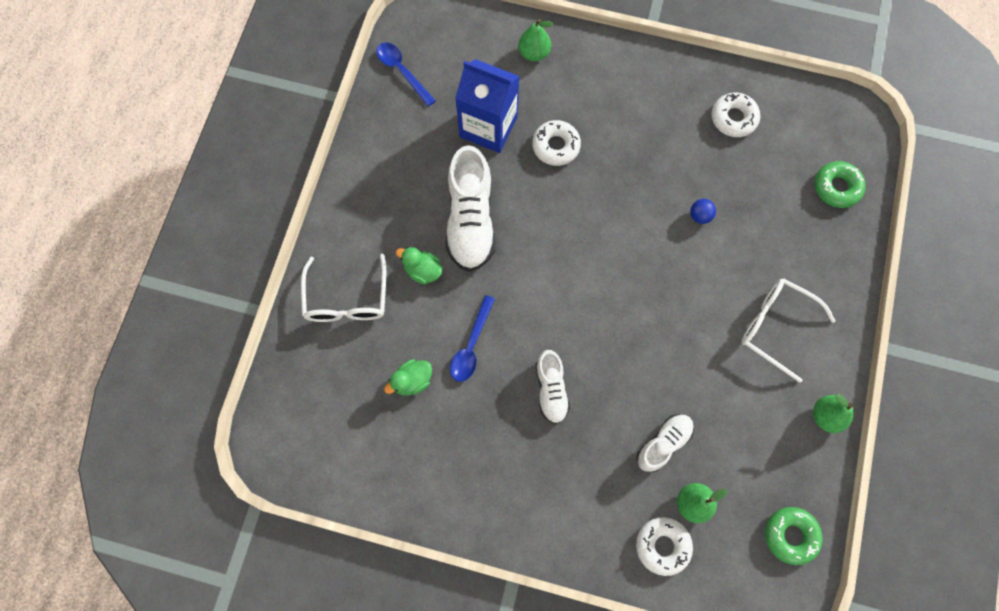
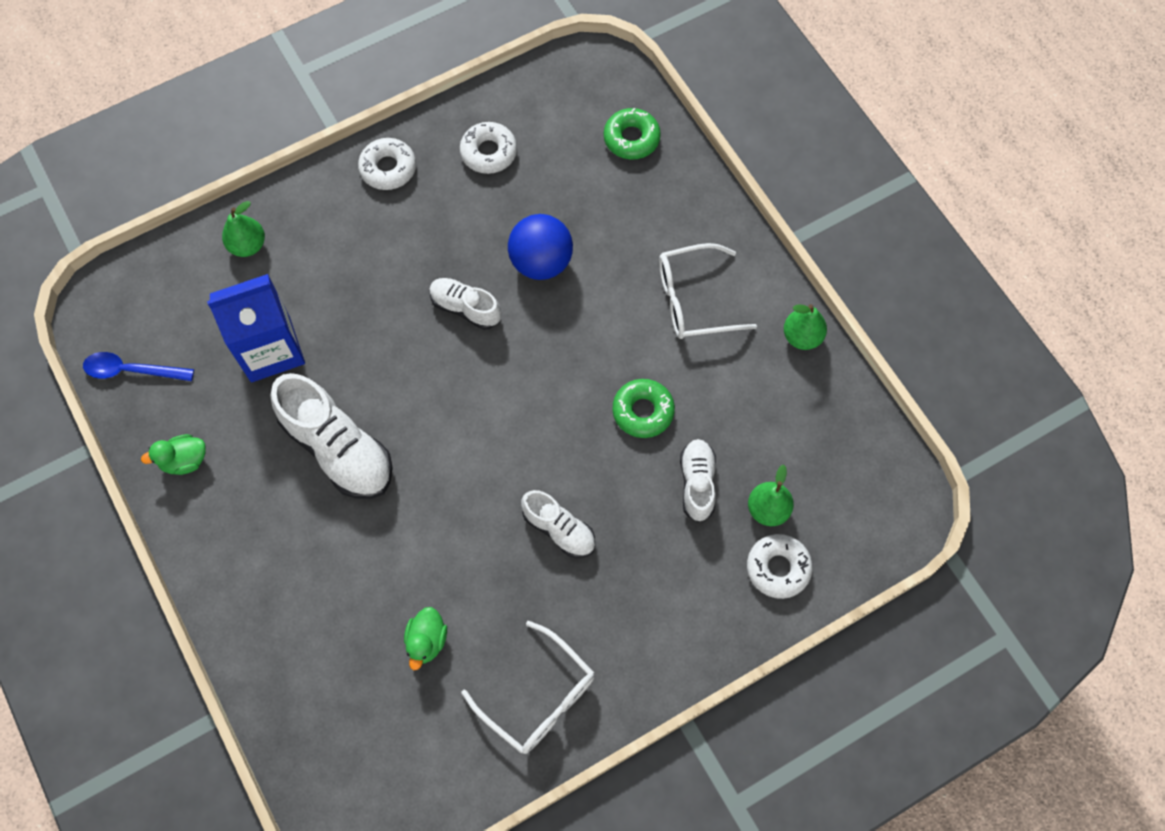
camera: 45 degrees left, 5 degrees down
(347, 299) = (289, 627): white glasses -> white glasses (538, 697)
(423, 270) = (337, 534): green duck -> green duck (184, 460)
(471, 345) = (450, 558): blue spoon -> none
(556, 146) = (352, 312): white donut -> white donut (388, 168)
(625, 203) = (465, 308): none -> white shoe
(700, 216) = (541, 262): blue ball -> blue ball, size x2.17
(790, 535) = (866, 459): green donut -> green donut (643, 411)

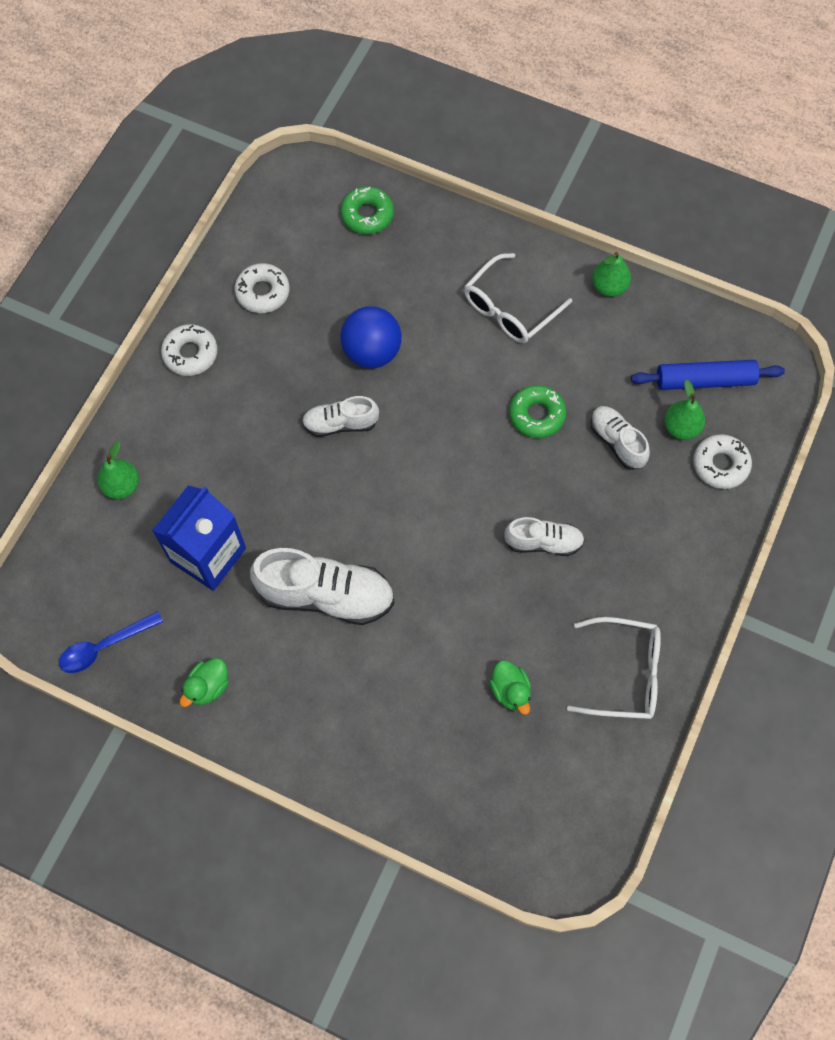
camera: 35 degrees left, 0 degrees up
(825, 480) = (704, 380): none -> blue rolling pin

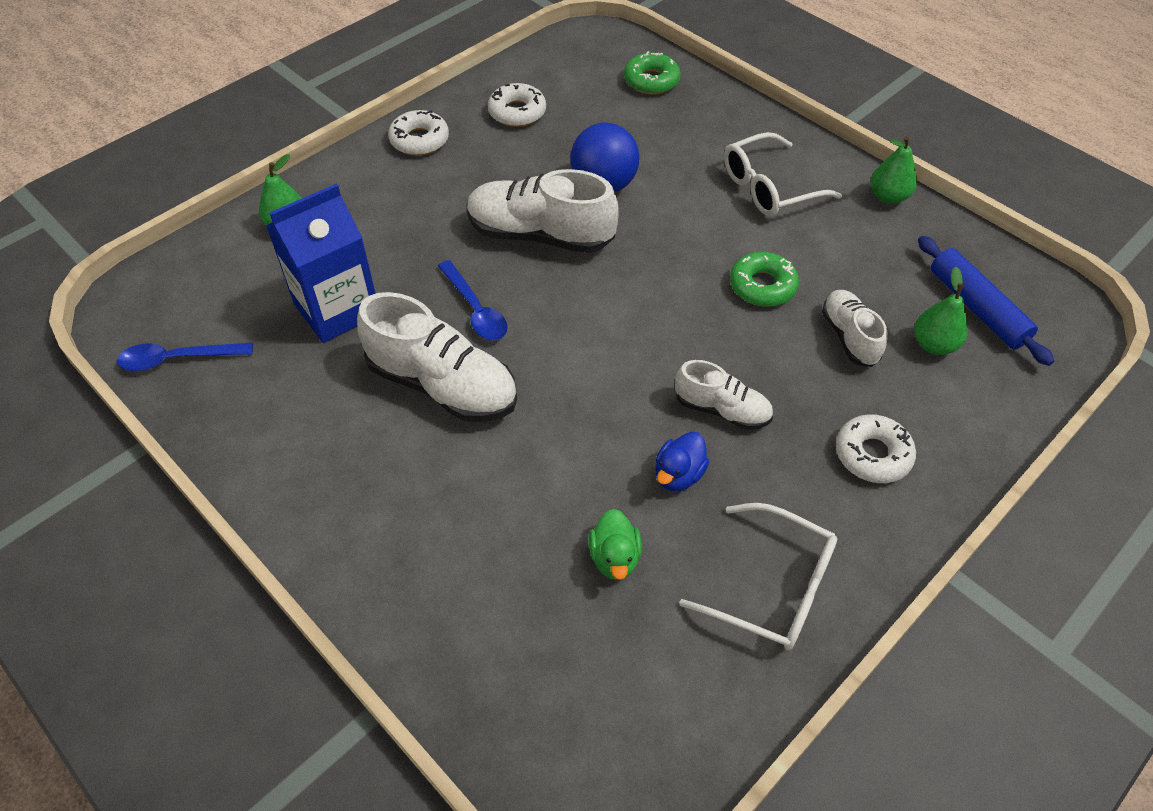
camera: 20 degrees right, 15 degrees down
(208, 687) = (261, 434): green duck -> none
(320, 516) = (475, 310): none -> blue spoon
(340, 424) = (540, 235): white shoe -> white shoe, size x1.74
(531, 609) = (678, 474): none -> blue duck
(704, 380) = (976, 307): blue rolling pin -> blue rolling pin turned 45 degrees clockwise
(720, 465) = (973, 395): white donut -> white donut (872, 455)

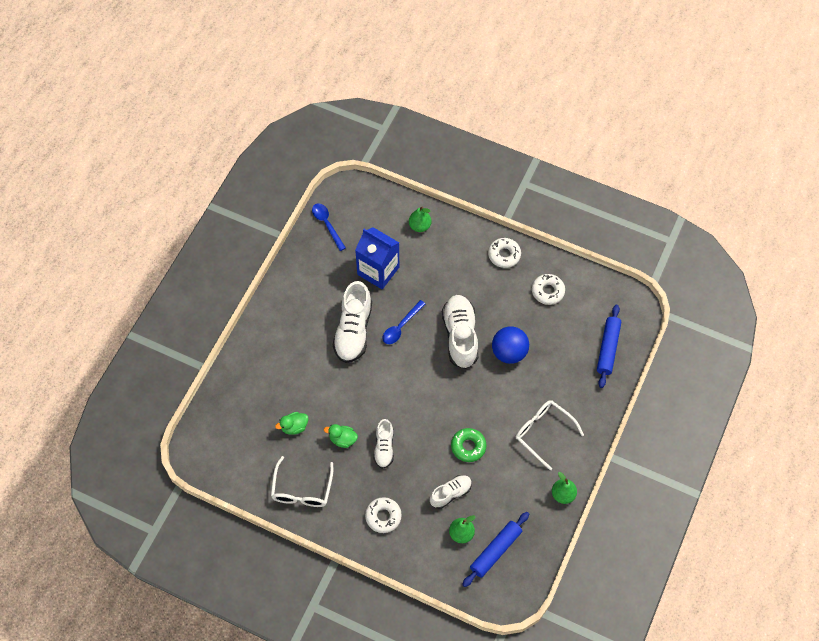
camera: 70 degrees right, 10 degrees up
(651, 81) = (608, 349): green donut -> blue rolling pin
(678, 474) = (342, 439): blue duck -> green duck

